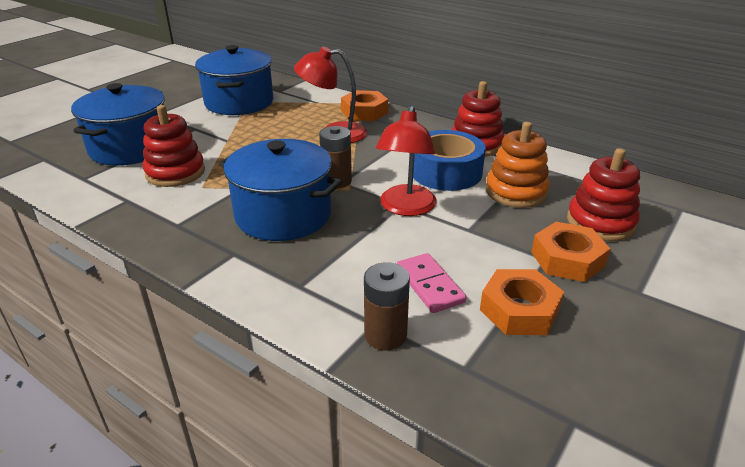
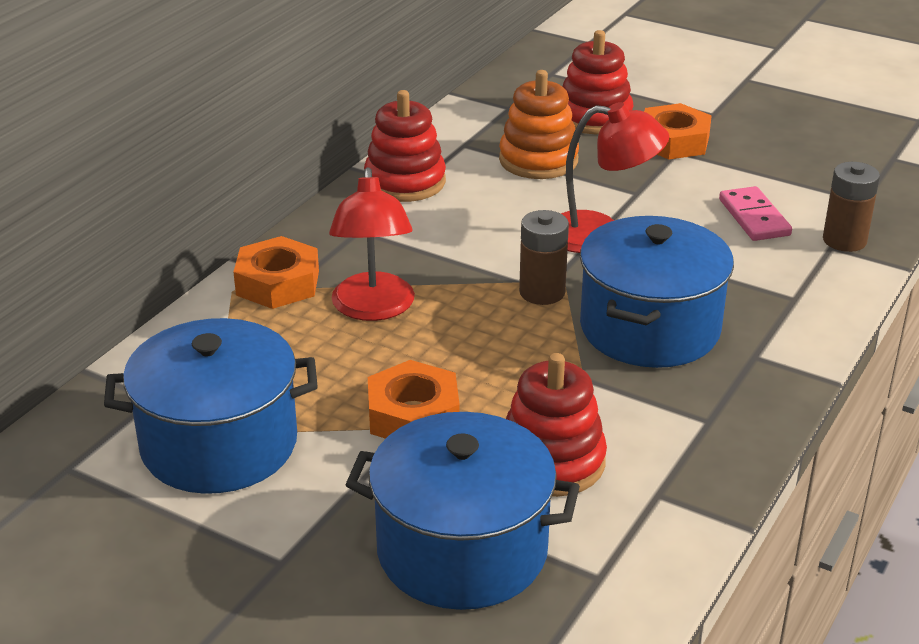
camera: 95 degrees left, 0 degrees up
(429, 285) = (754, 217): pink domino -> pink domino turned 75 degrees counterclockwise
(446, 172) = (495, 206): blue tape -> none
(519, 310) = (769, 171): orange nut -> orange nut (413, 415)

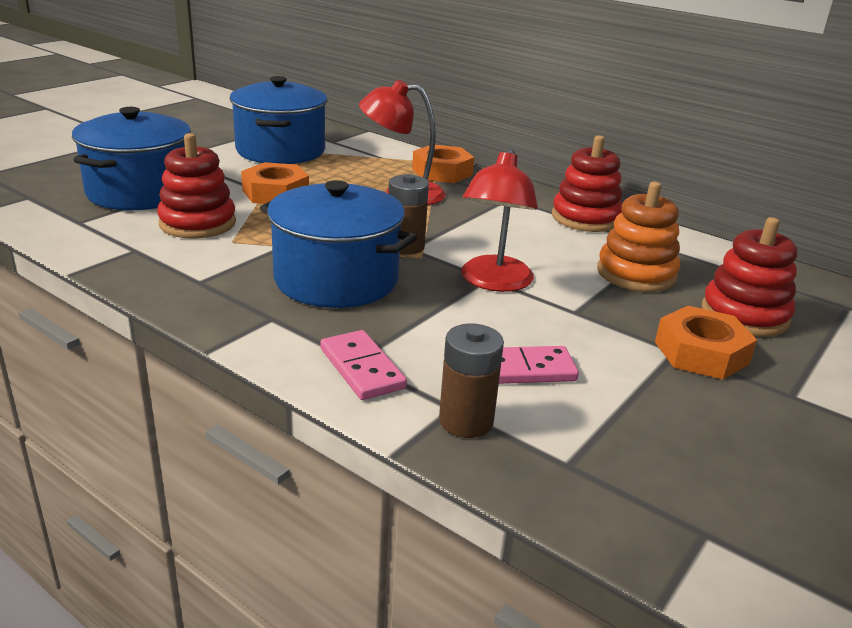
camera: 95 degrees right, 5 degrees down
(807, 293) = (361, 368): none -> pink domino

